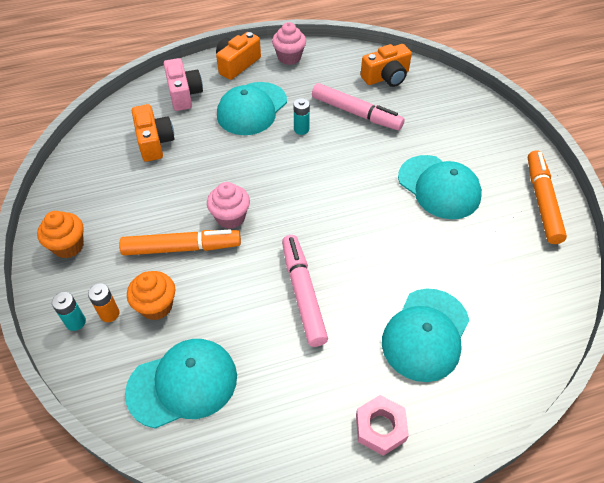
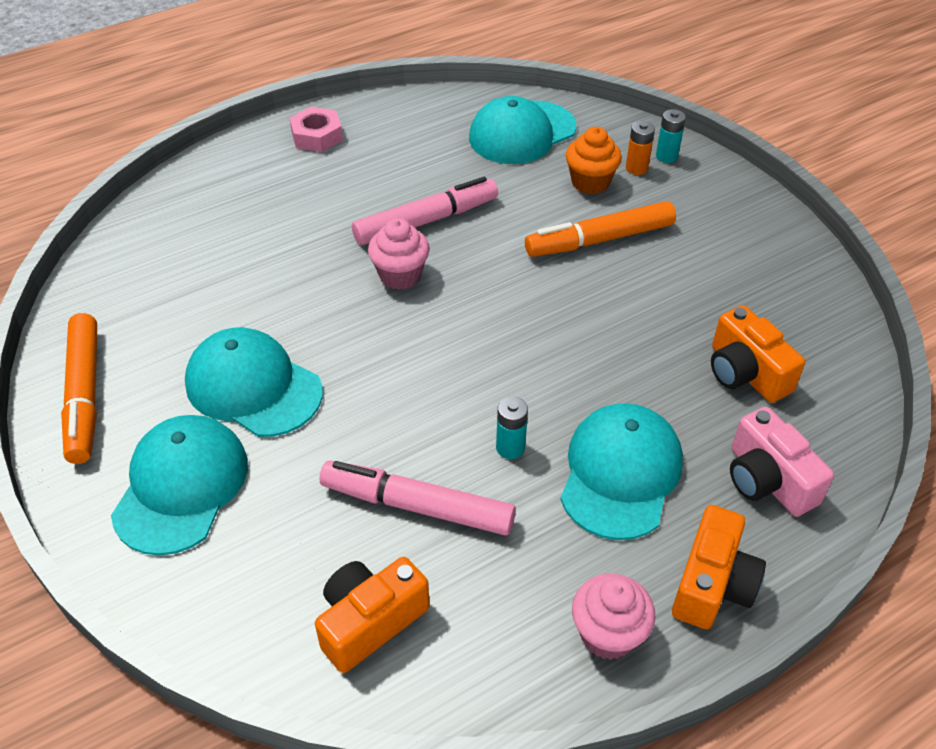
camera: 165 degrees right, 5 degrees down
(68, 246) = (741, 217): orange cupcake -> none
(230, 217) = (557, 285): pink cupcake -> pink cupcake (400, 275)
(303, 293) = (426, 221): pink marker -> pink marker turned 90 degrees counterclockwise
(425, 334) = (273, 209): turquoise cap -> turquoise cap (181, 486)

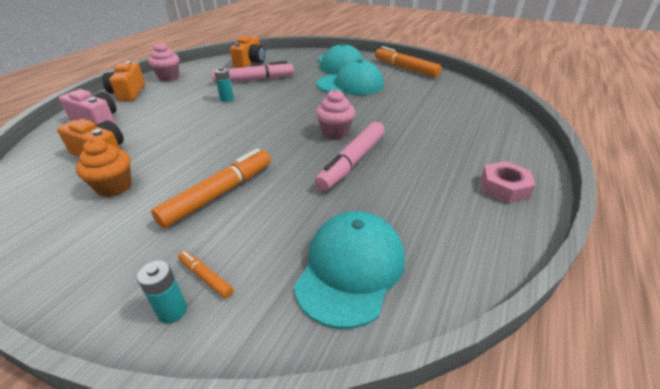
camera: 150 degrees right, 10 degrees down
(590, 182) = (248, 240): orange cupcake -> orange cupcake (114, 187)
(620, 473) = (172, 105): turquoise cap -> none
(636, 168) = (206, 277): orange battery -> orange marker

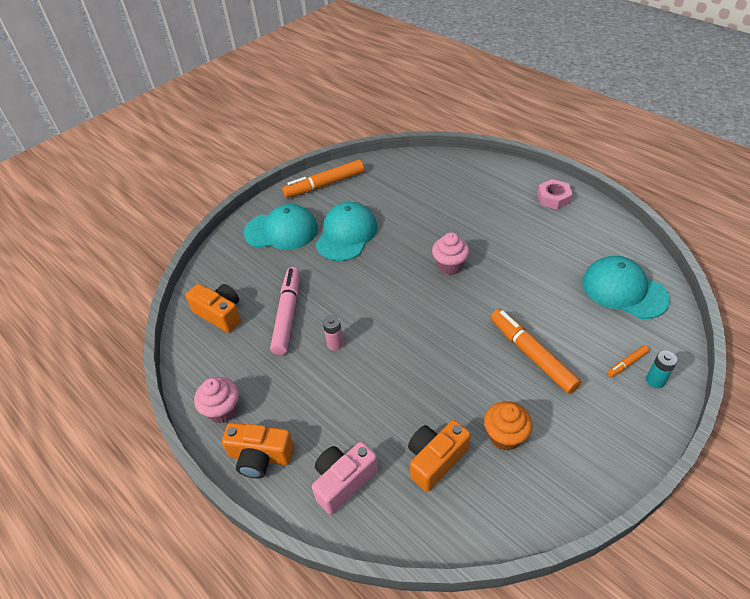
camera: 70 degrees left, 10 degrees up
(227, 99) = (335, 344): turquoise battery -> pink battery
(352, 162) = (503, 265): pink marker -> none

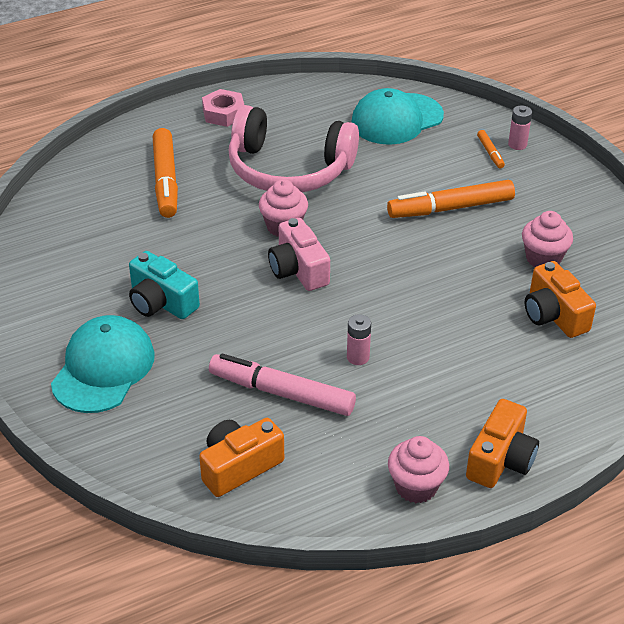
camera: 75 degrees left, 5 degrees down
(324, 184) = (31, 300): orange marker -> orange marker (165, 180)
(343, 481) = (557, 392): pink camera -> pink camera (298, 270)
(346, 234) = (161, 302): turquoise cap -> turquoise camera
(505, 436) = (543, 258): orange cupcake -> pink cupcake
(514, 249) = (289, 169): none -> pink headphones
(655, 381) = (517, 144): turquoise battery -> pink battery

